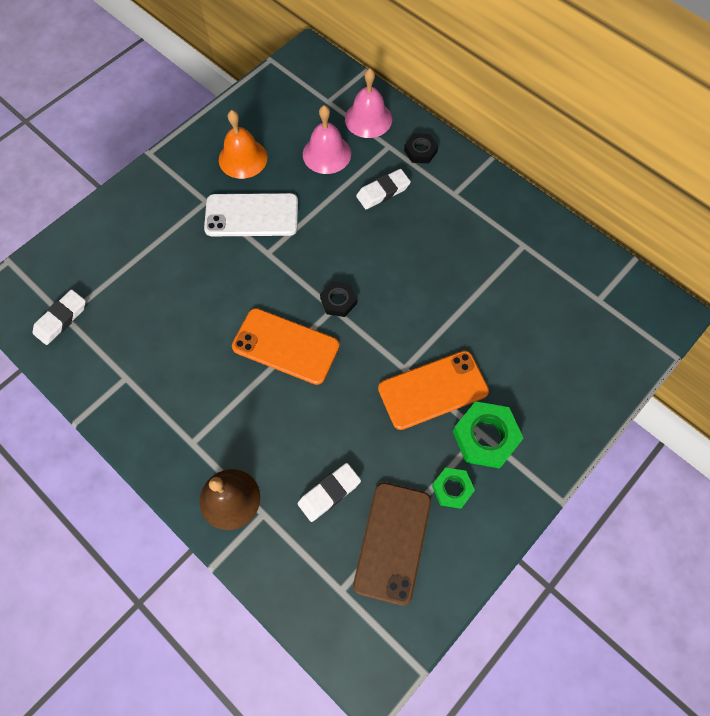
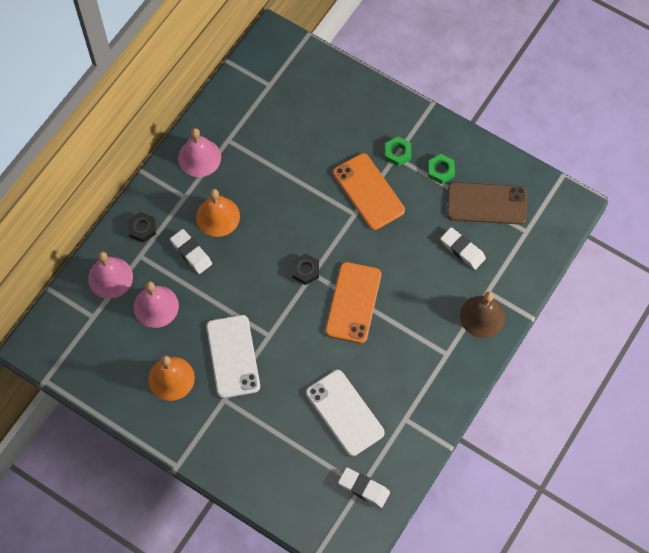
camera: 100 degrees left, 0 degrees up
(153, 314) = (344, 413): none -> white phone
(424, 222) = (218, 216): none -> orange bell
(485, 437) = (397, 153): green nut -> green nut, size x0.60
(503, 213) = (199, 157): none -> pink bell

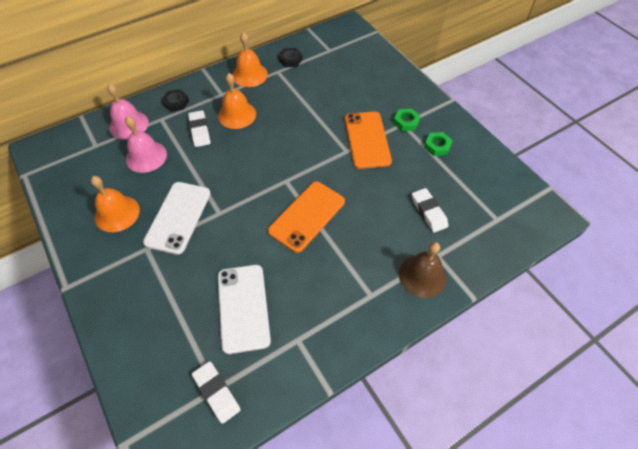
camera: 25 degrees right, 10 degrees down
(199, 157) = (249, 75): pink bell -> orange bell
(305, 270) = (281, 176): black nut -> black nut (290, 60)
(486, 203) = (468, 184): brown phone -> none

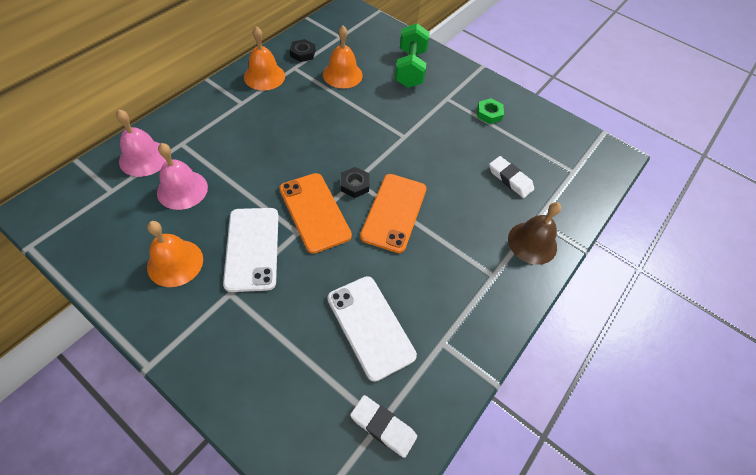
camera: 25 degrees left, 0 degrees up
(176, 103) = (191, 122): black nut -> black nut (354, 185)
(200, 131) = (234, 148): white eraser -> none
(237, 115) = (269, 122): orange bell -> orange bell (342, 74)
(367, 140) = (419, 121): orange phone -> orange phone (314, 212)
(380, 90) = (410, 68): none -> green dumbbell
(406, 122) = (449, 96): green nut -> none

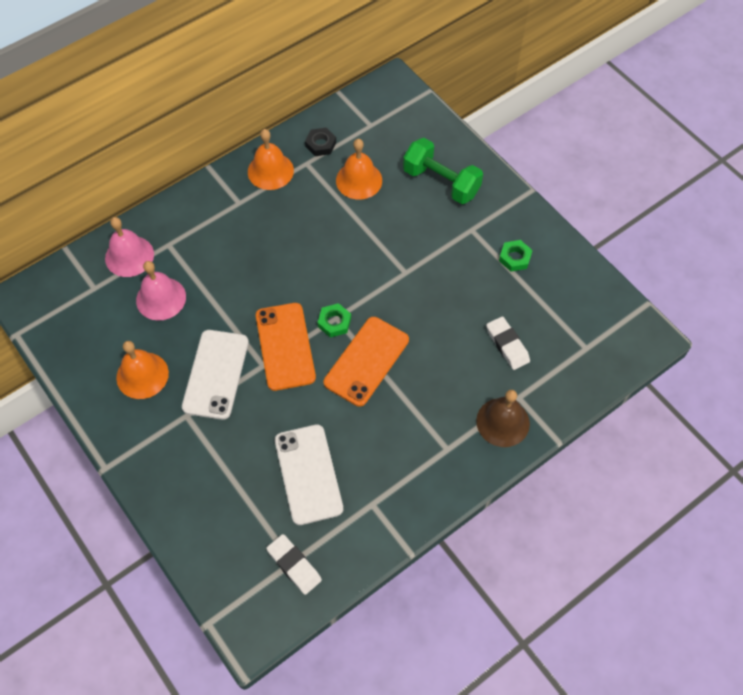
camera: 20 degrees right, 5 degrees up
(354, 185) = (334, 322): black nut -> green nut
(410, 68) = (441, 182): green dumbbell -> green dumbbell turned 75 degrees counterclockwise

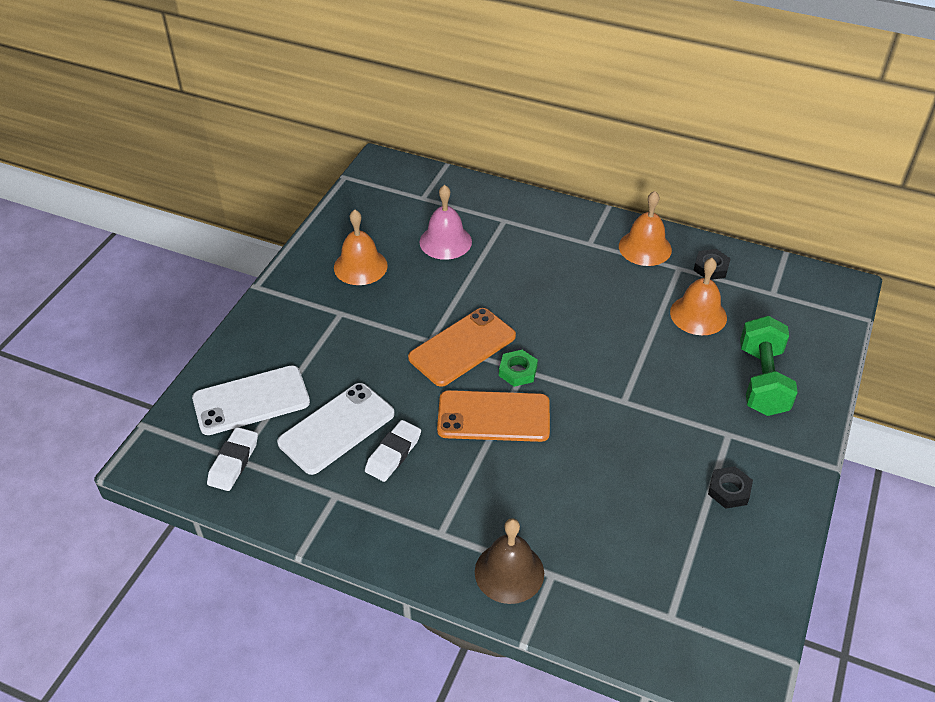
camera: 60 degrees right, 15 degrees down
(129, 256) = (471, 203): pink bell -> none
(216, 374) = (396, 313): white phone -> white phone (251, 401)
(507, 345) = (610, 533): white eraser -> white eraser (393, 454)
(515, 258) = (729, 490): green nut -> black nut

